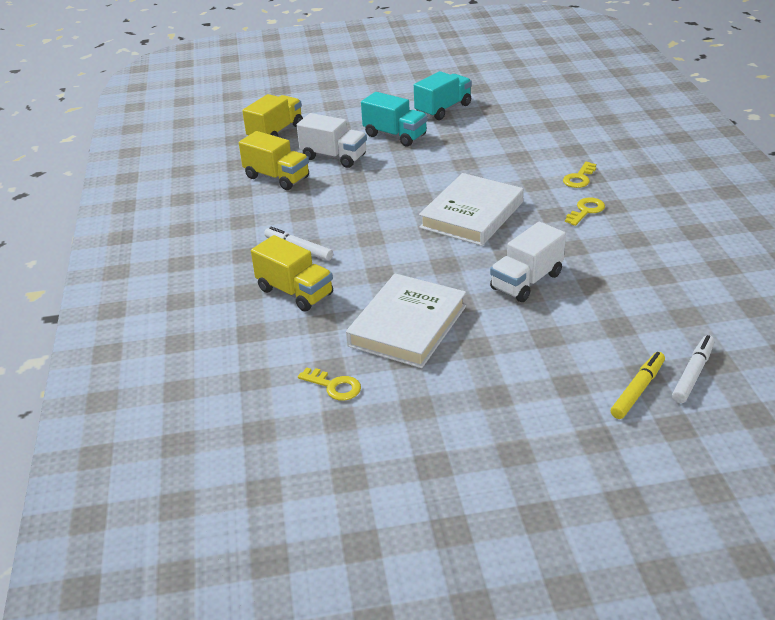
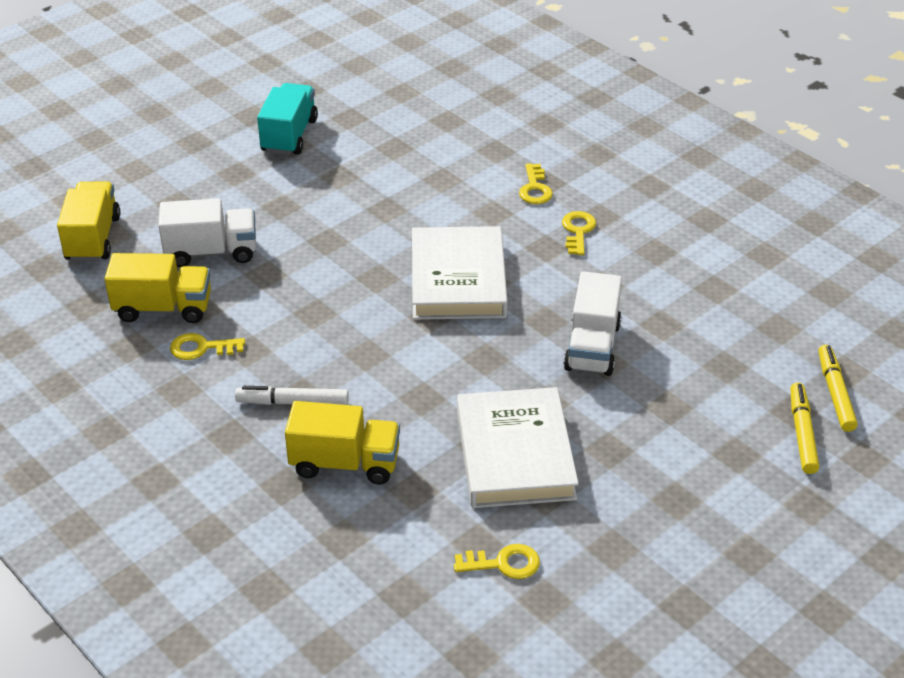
camera: 35 degrees left, 5 degrees up
(277, 204) = (201, 348): none -> yellow key
(395, 135) = (263, 194): turquoise truck -> none
(693, 374) = (835, 393): white marker -> yellow marker

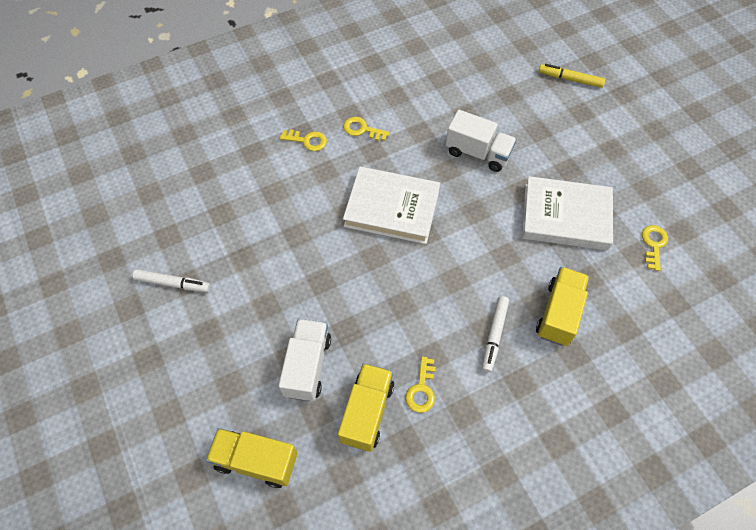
camera: 75 degrees left, 20 degrees up
(289, 136) = (173, 283): turquoise truck -> white marker
(835, 393) = (542, 55): yellow marker -> none

